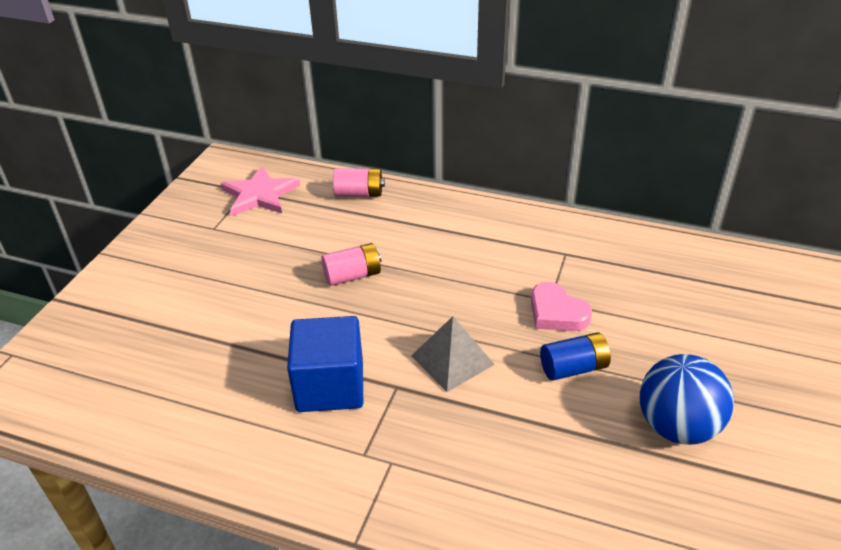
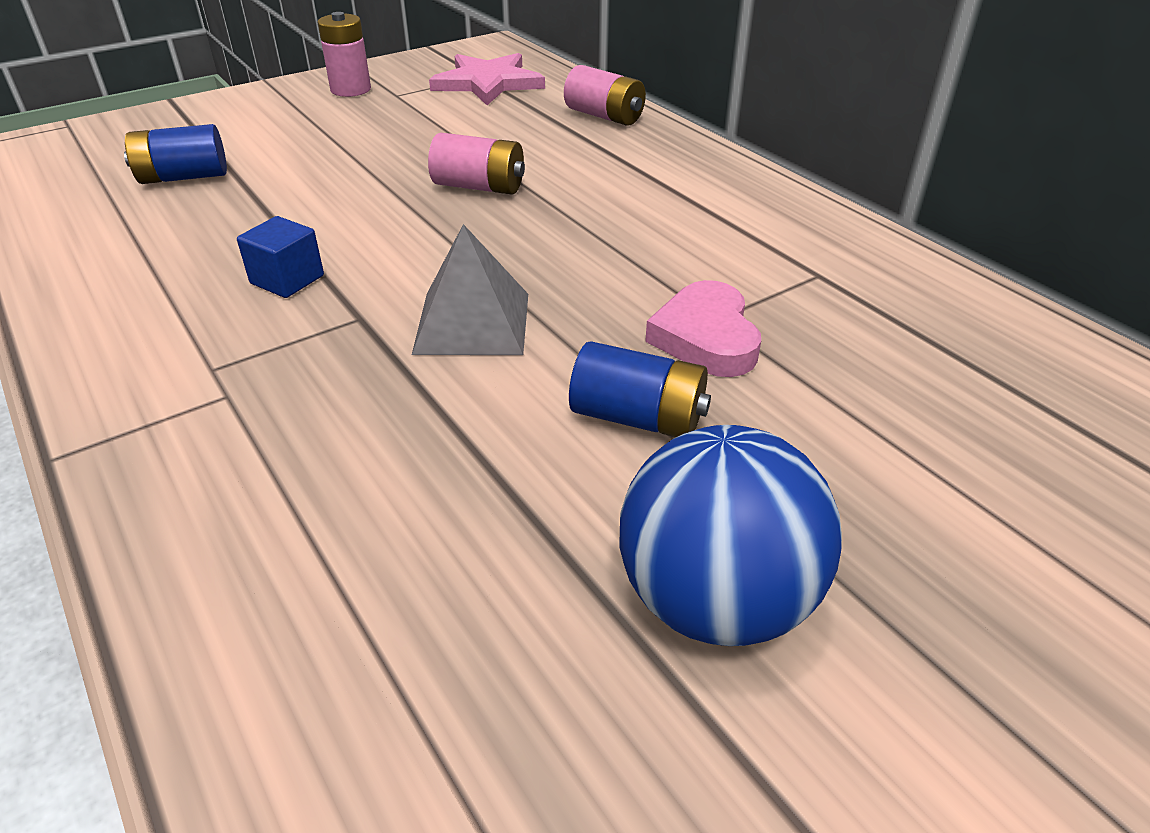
camera: 35 degrees right, 0 degrees up
(166, 353) = (183, 177): none -> blue battery
(177, 236) = (350, 89): none -> pink battery
(330, 386) = (287, 280): blue cube -> blue cube, size x0.50

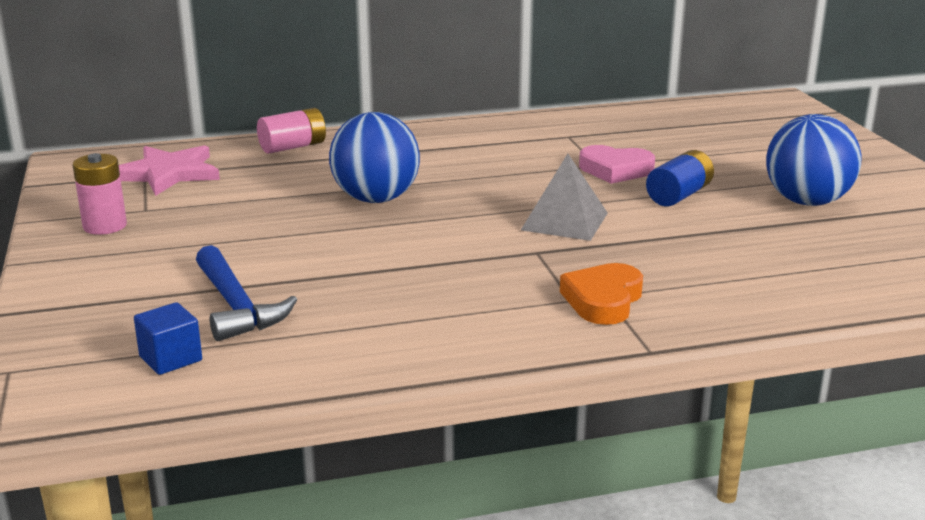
camera: 70 degrees left, 15 degrees down
(183, 177) = (236, 306): blue battery -> blue hammer
(209, 395) = (603, 300): none -> orange heart
(287, 280) = (469, 271): blue cube -> blue cube (170, 358)
(479, 187) = (376, 199): pink battery -> blue ball

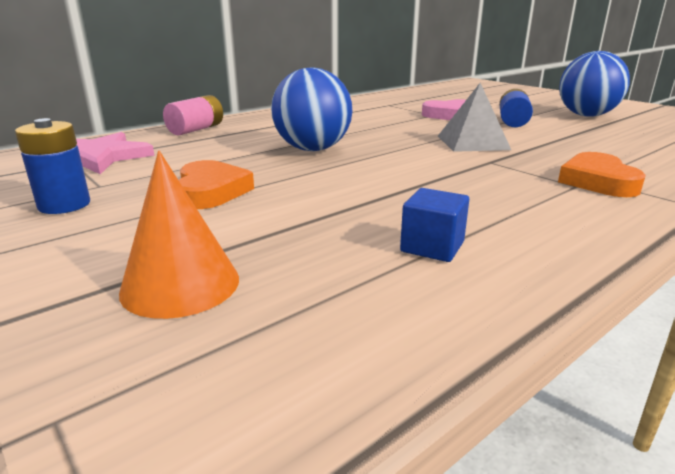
camera: 25 degrees left, 0 degrees up
(105, 226) = (64, 205): pink battery -> blue battery
(128, 313) = (180, 284): none -> orange cone
(170, 358) = (300, 326): blue cube -> blue cube (432, 247)
(226, 235) = (211, 191): none -> orange heart
(236, 306) = (304, 249): blue hammer -> none

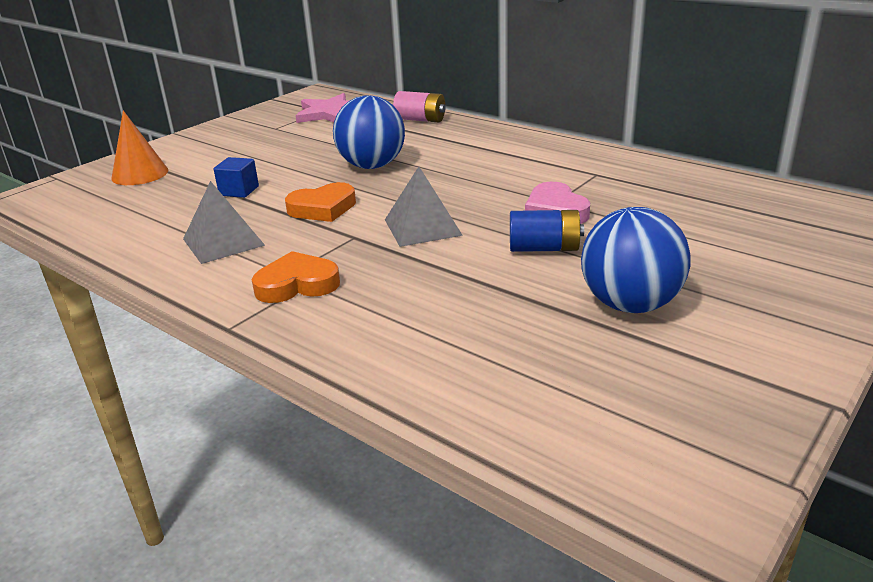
camera: 80 degrees right, 5 degrees up
(64, 205) = (241, 129): blue battery -> none
(211, 191) = (264, 155): orange heart -> orange heart (323, 208)
(432, 247) = (168, 222): blue cube -> blue cube (239, 191)
(501, 211) = (223, 242): none -> grey pyramid

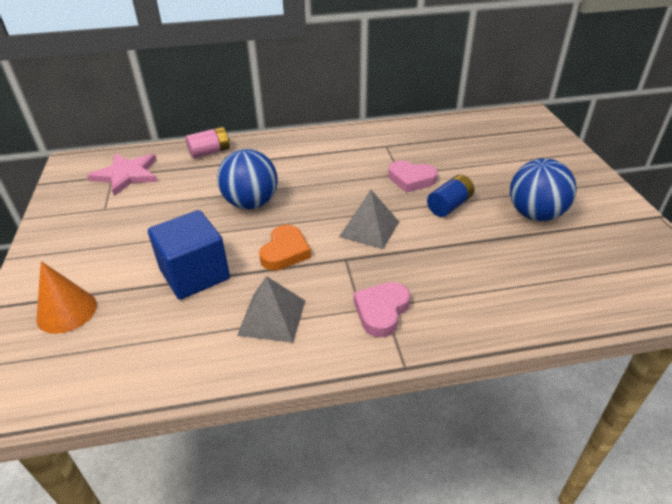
camera: 50 degrees left, 10 degrees up
(239, 191) = (195, 274): blue cube -> blue cube, size x2.00
(297, 284) = (381, 311): orange heart -> pink heart

